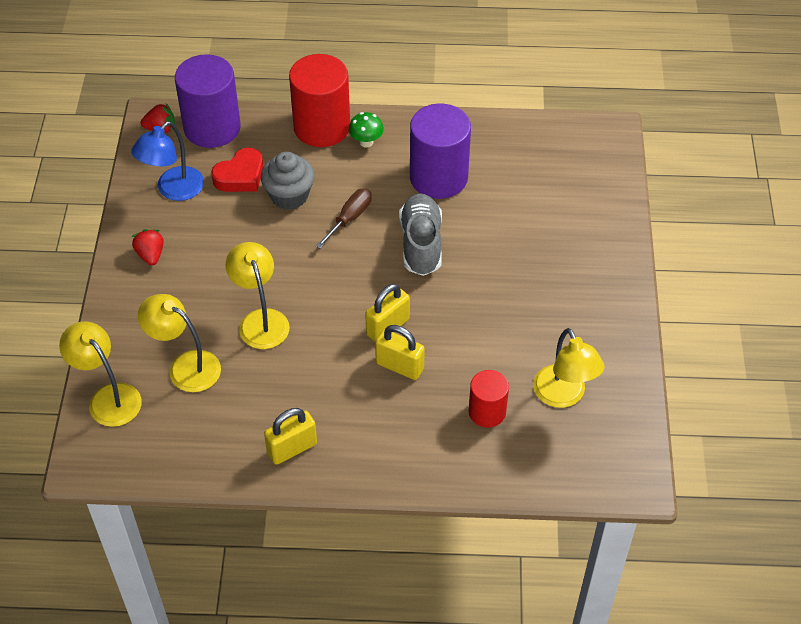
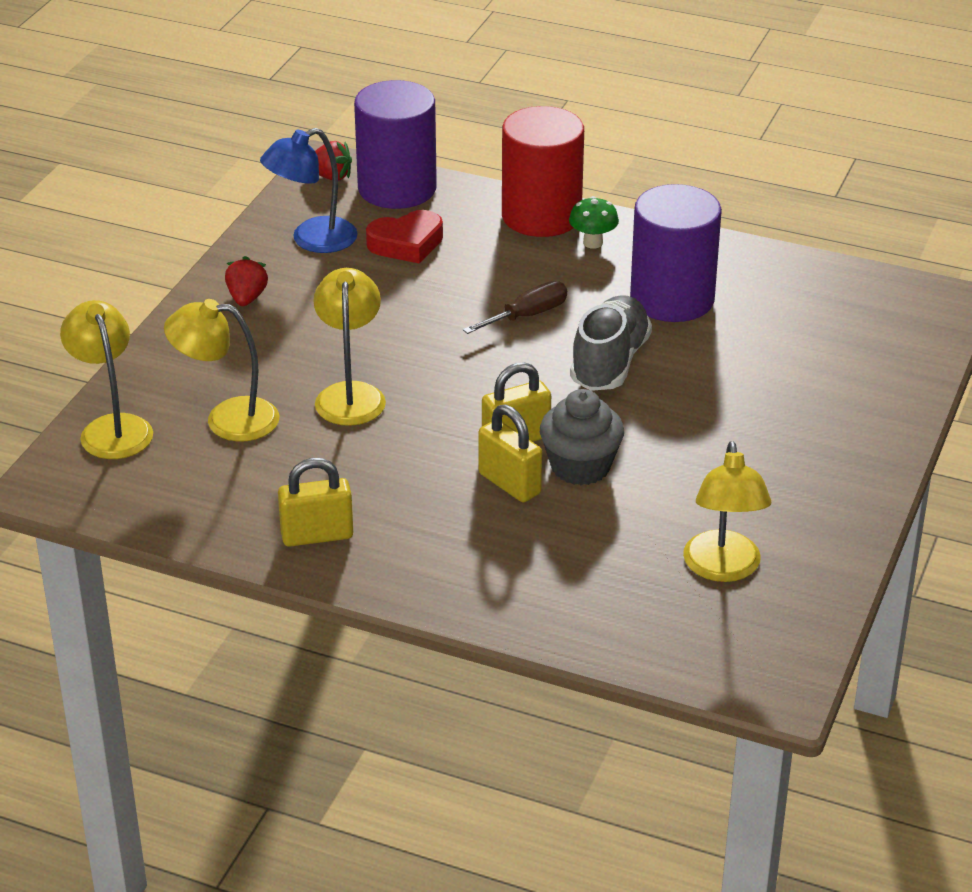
camera: 20 degrees right, 15 degrees down
(185, 366) = (227, 419): yellow lamp -> yellow lamp turned 45 degrees counterclockwise
(289, 196) = (459, 276): grey cupcake -> grey cupcake (580, 467)
(487, 412) = (604, 560): red cylinder -> none

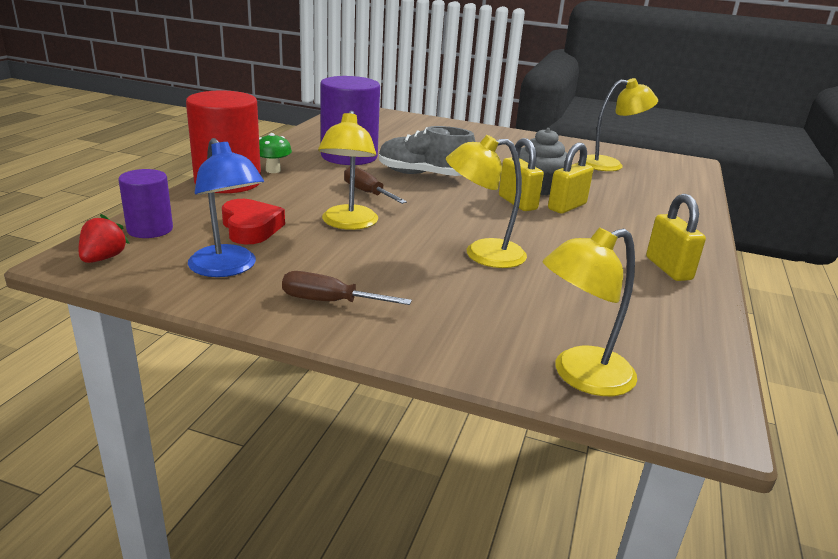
camera: 95 degrees left, 10 degrees down
(227, 419) = (537, 308): yellow lamp -> yellow lamp (348, 223)
(247, 298) = (329, 301): red strawberry -> brown screwdriver
(397, 188) = (150, 229): purple cylinder -> purple cylinder, size x0.57

